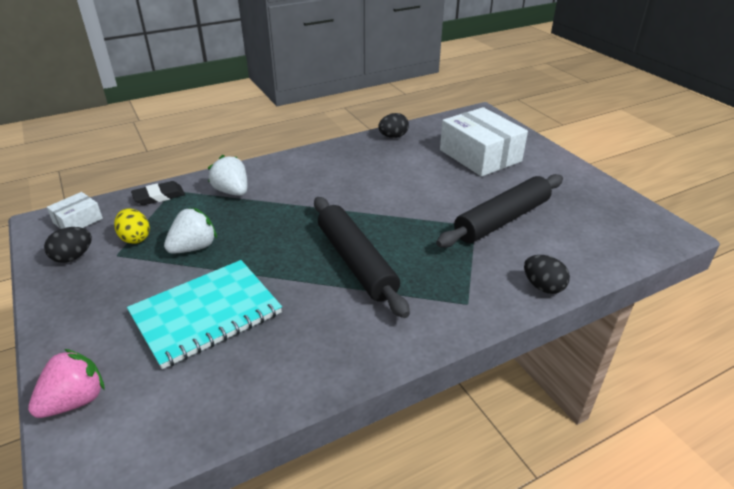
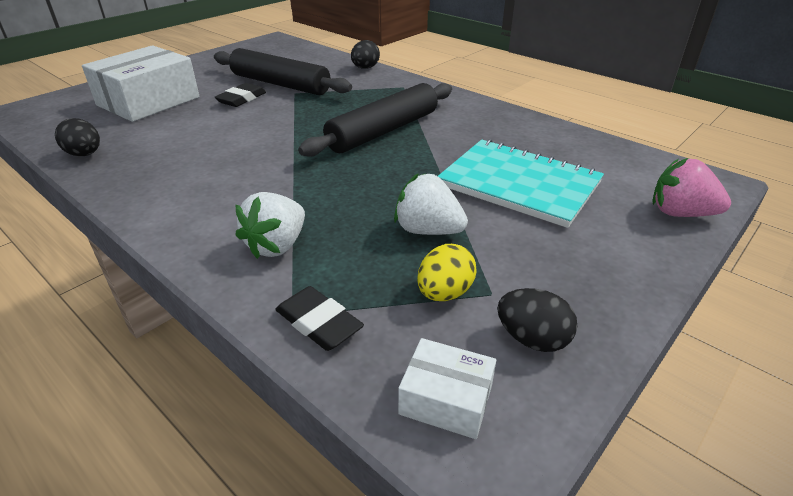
camera: 110 degrees left, 0 degrees up
(469, 196) = (242, 99): none -> black eraser

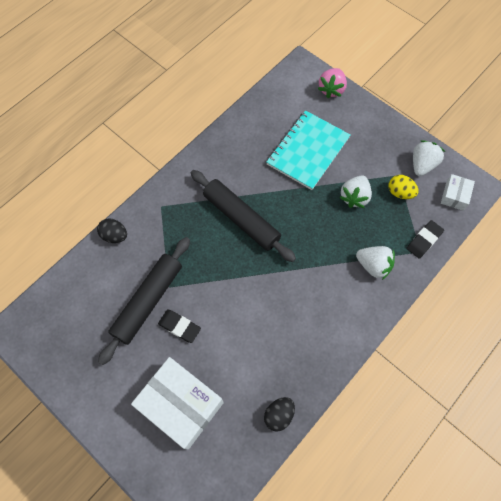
camera: 90 degrees left, 30 degrees up
(532, 339) = (422, 165): black egg -> white strawberry

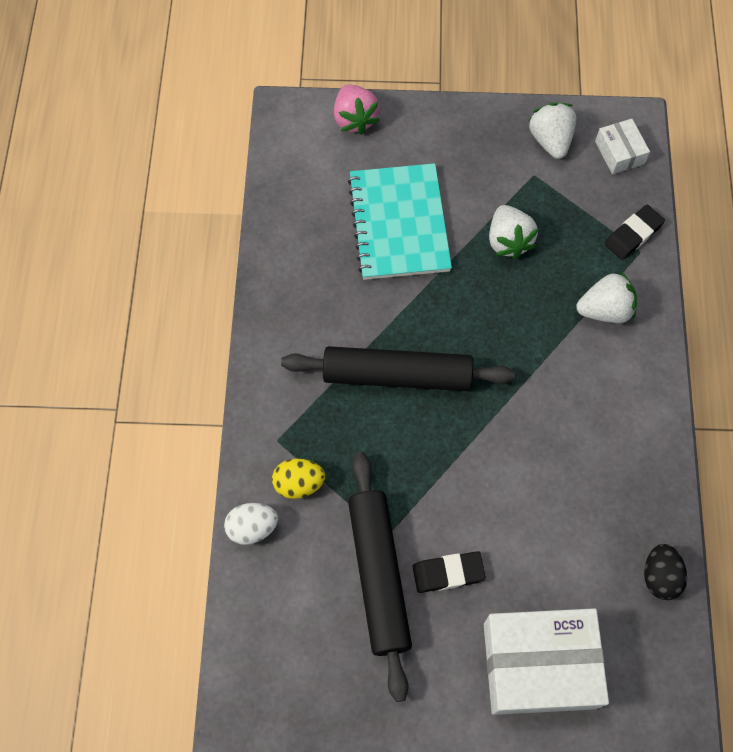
camera: 40 degrees left, 0 degrees up
(115, 236) = (252, 528): black egg -> white egg
(400, 192) = (555, 195): yellow egg -> yellow egg (299, 484)
(424, 240) = (633, 234): black eraser -> black eraser turned 45 degrees clockwise

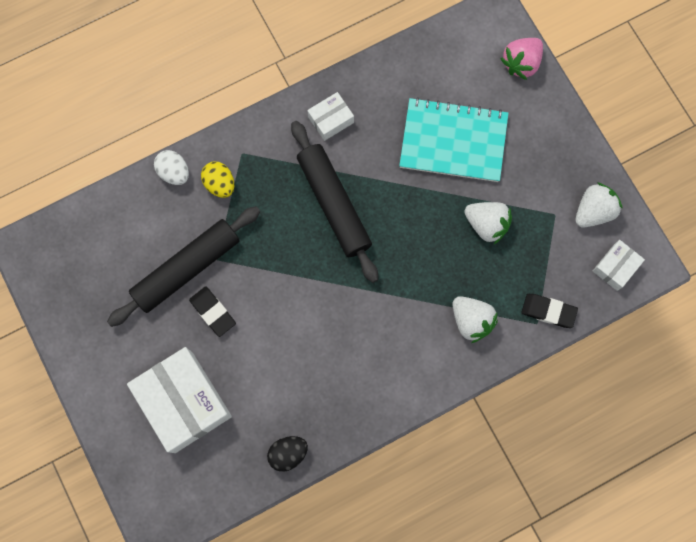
camera: 60 degrees right, 10 degrees up
(298, 327) = (331, 120): none -> white box
(399, 223) = (453, 141): turquoise notebook -> turquoise notebook turned 45 degrees clockwise
(508, 241) = (486, 224): white strawberry -> white strawberry turned 105 degrees counterclockwise

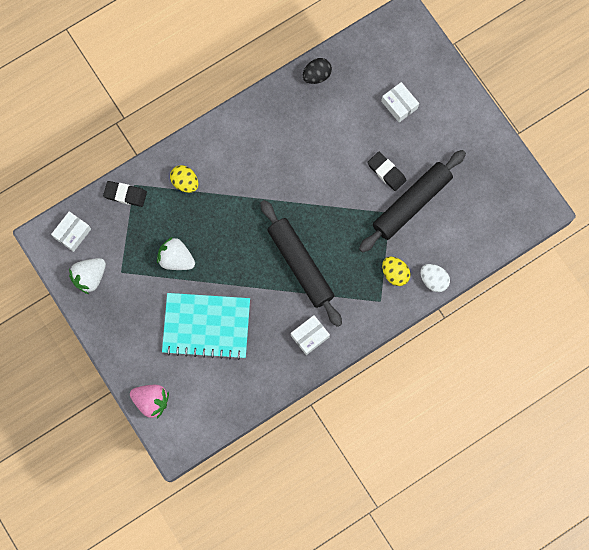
camera: 175 degrees right, 0 degrees up
(183, 402) = (399, 105): white box -> white box, size x0.49
(471, 320) = (185, 182): white strawberry -> yellow egg
(521, 63) = (151, 401): pink strawberry -> pink strawberry turned 75 degrees clockwise

